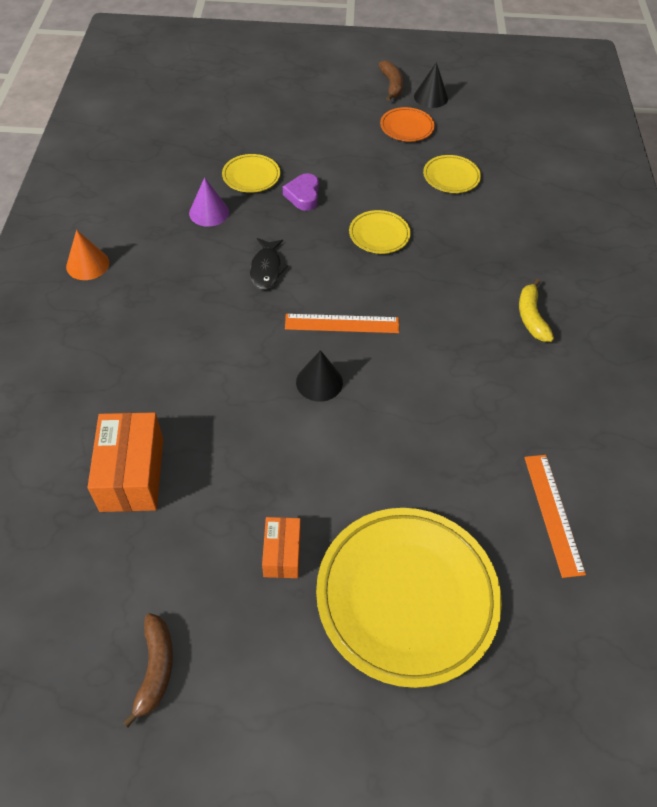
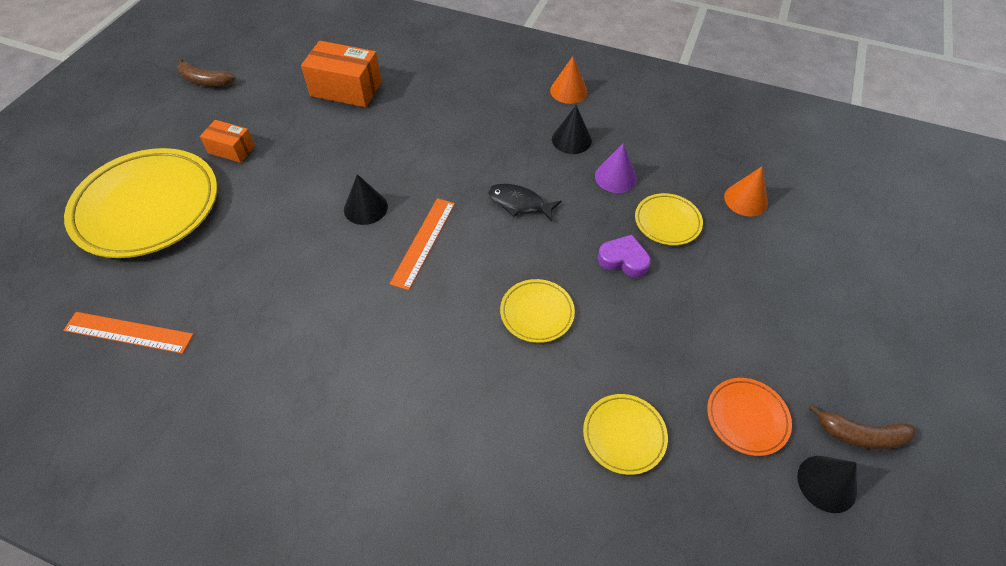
camera: 110 degrees right, 0 degrees up
(166, 249) = (571, 139): none -> black cone
(208, 137) = (745, 200): none -> orange cone
(531, 317) = (347, 423): yellow banana -> none

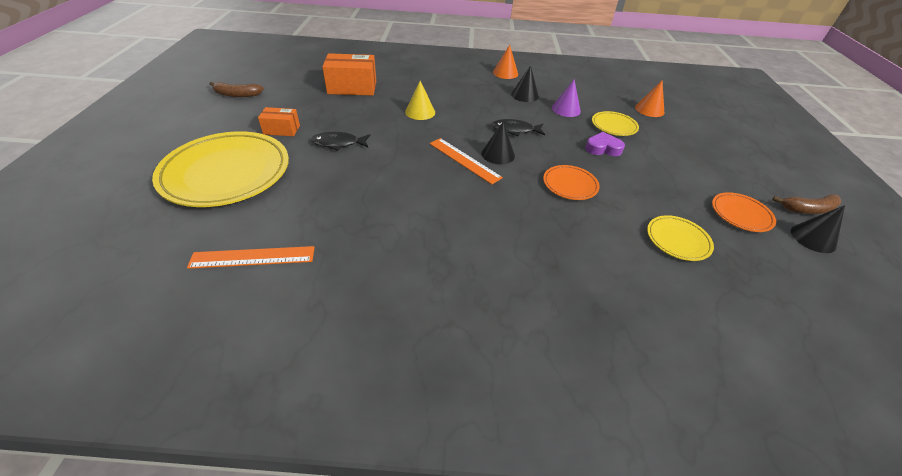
camera: 20 degrees left, 10 degrees down
(286, 184) = (338, 143): none -> black fish
(365, 208) = (408, 148): black cone -> black cone (498, 154)
(411, 148) = (420, 112): none -> yellow cone
(423, 242) = (464, 160): orange ruler -> orange ruler turned 45 degrees counterclockwise
(537, 313) = (570, 185): yellow plate -> orange plate

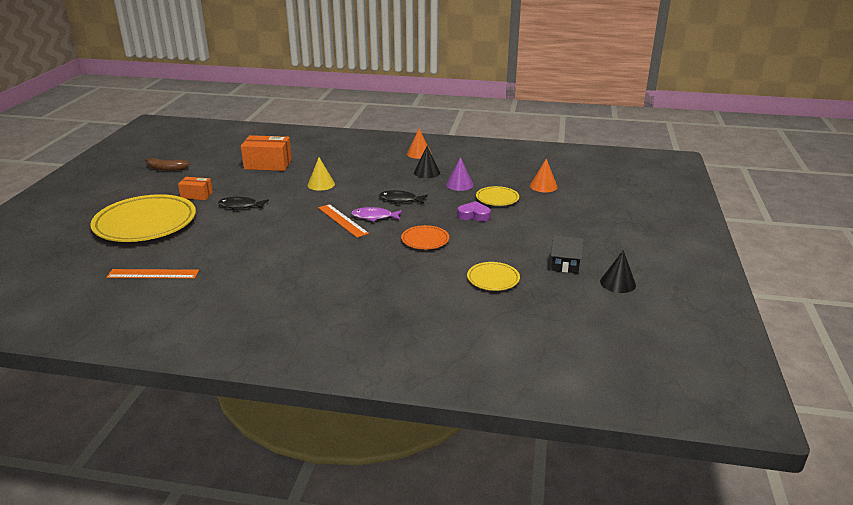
camera: 10 degrees right, 15 degrees down
(498, 154) = (374, 217): black cone -> purple fish
(740, 214) = (565, 265): orange plate -> black house
(807, 209) = (633, 264): brown banana -> none

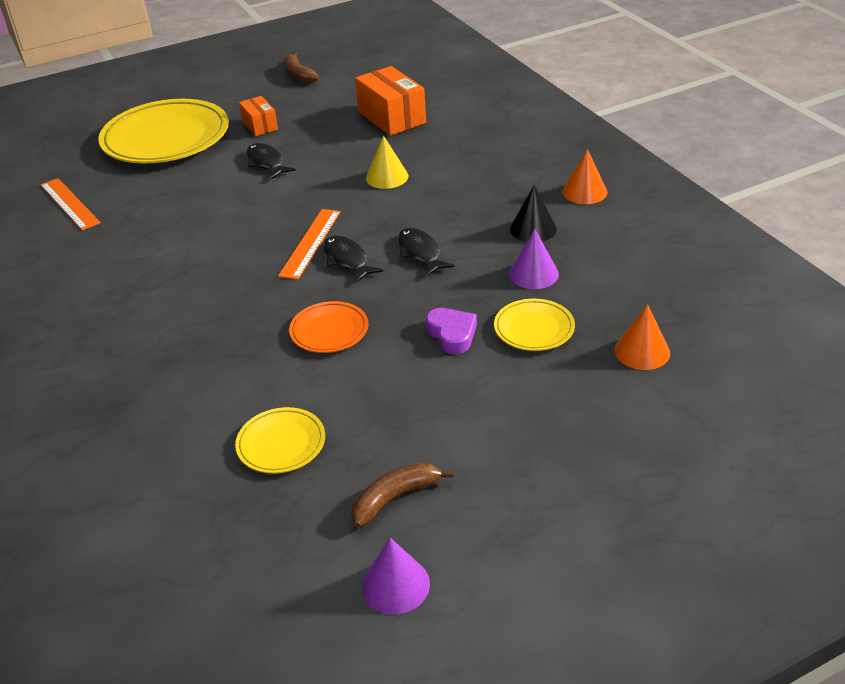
camera: 55 degrees right, 10 degrees up
(374, 217) = (347, 260): purple fish -> black fish
(565, 265) = (395, 498): black house -> brown banana
(617, 283) = (395, 585): black cone -> purple cone

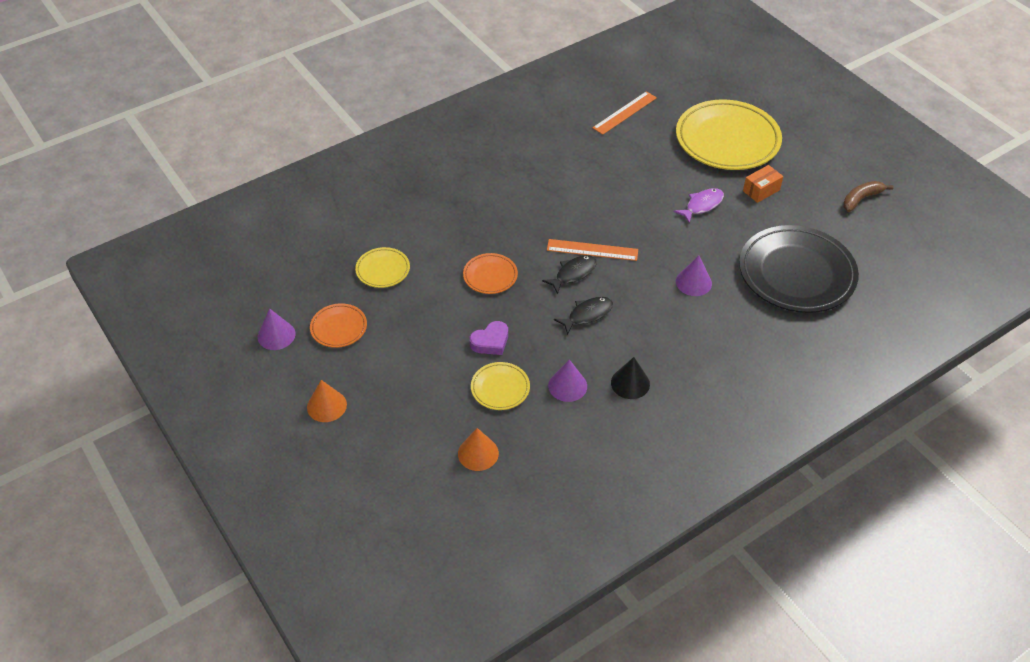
camera: 80 degrees right, 10 degrees up
(266, 162) = (702, 205): black fish -> purple fish
(387, 177) = (693, 282): yellow cone -> purple cone
(392, 117) = (796, 273): orange box -> black plate
(395, 498) = (339, 328): brown banana -> orange plate
(584, 192) = (694, 418): orange cone -> orange cone (326, 406)

